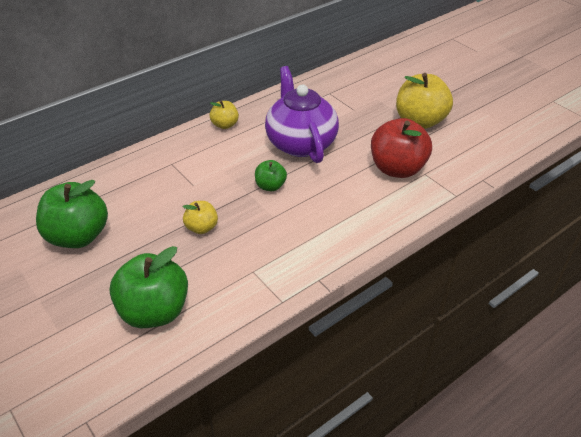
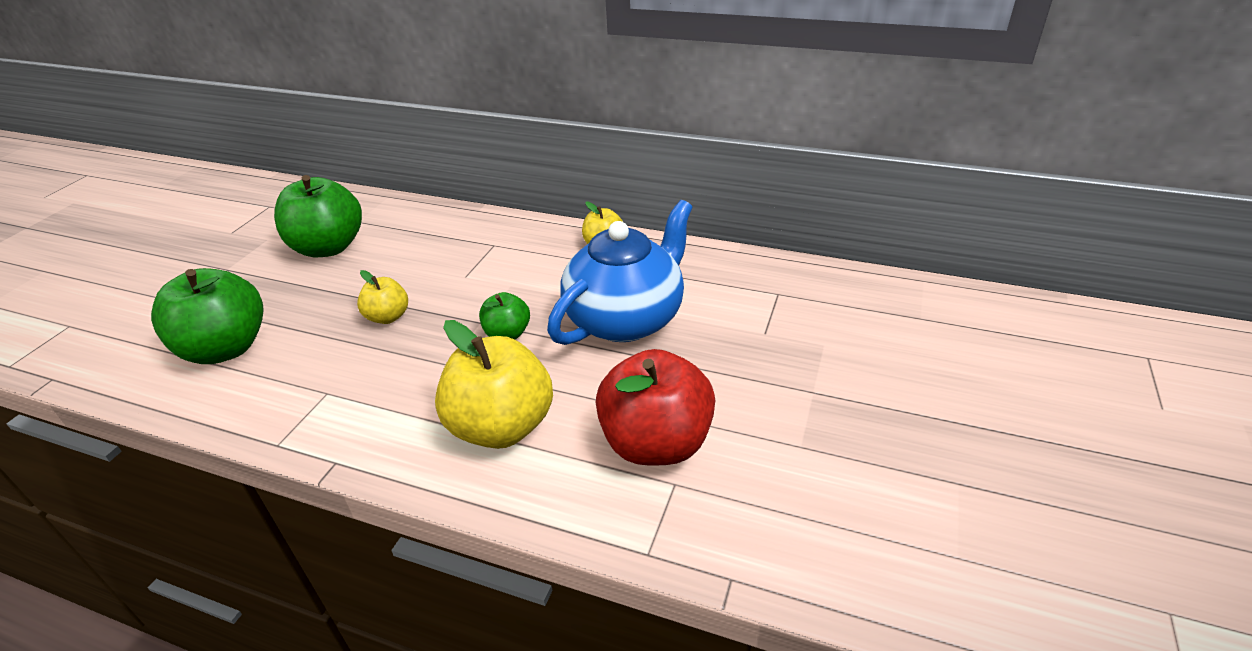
camera: 60 degrees right, 5 degrees down
(300, 143) = (626, 319): purple teapot -> blue teapot
(420, 121) = (820, 418): yellow apple -> yellow apple (502, 426)

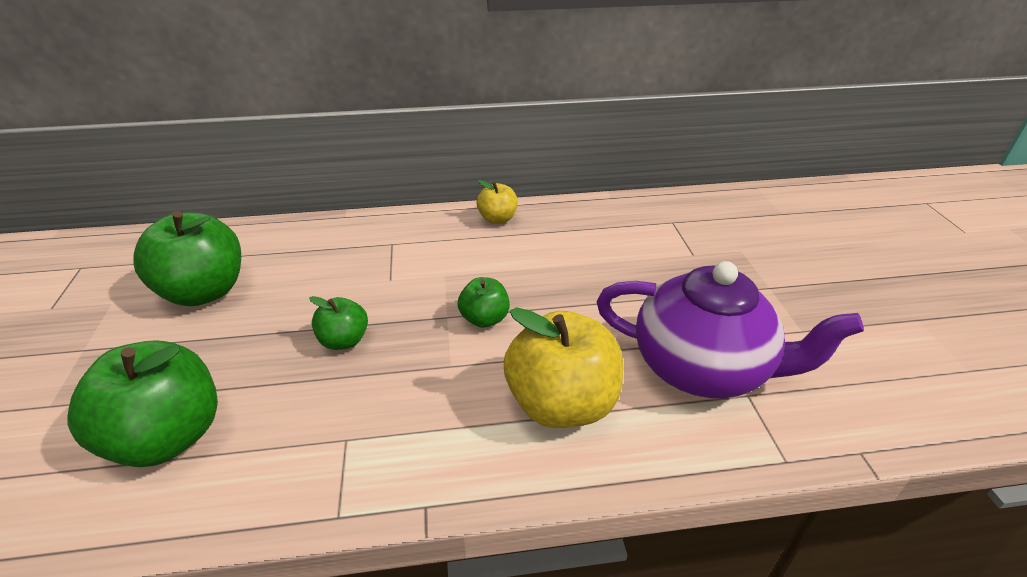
camera: 30 degrees left, 0 degrees up
(388, 317) = (344, 341): yellow apple -> green apple
(626, 319) = (577, 274): blue teapot -> none
(656, 443) = (702, 368): red apple -> purple teapot

